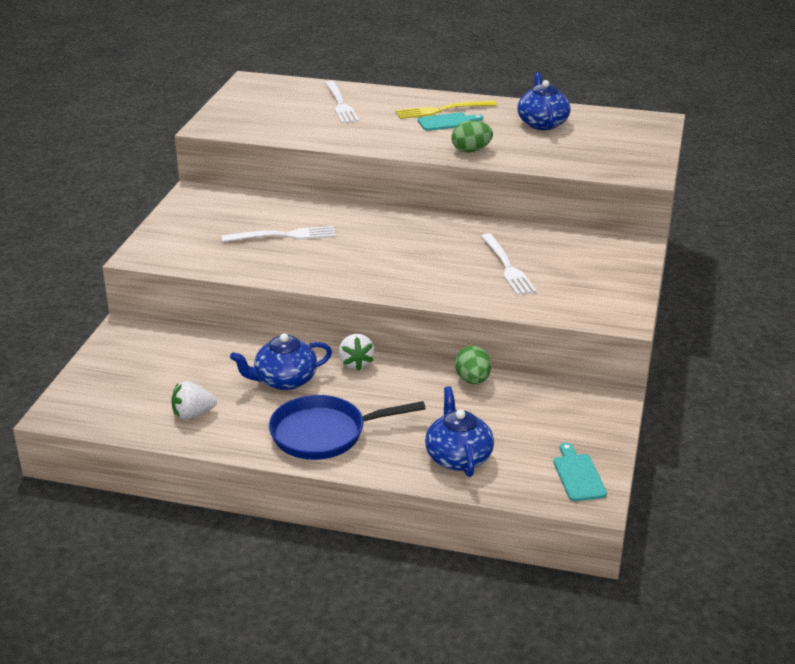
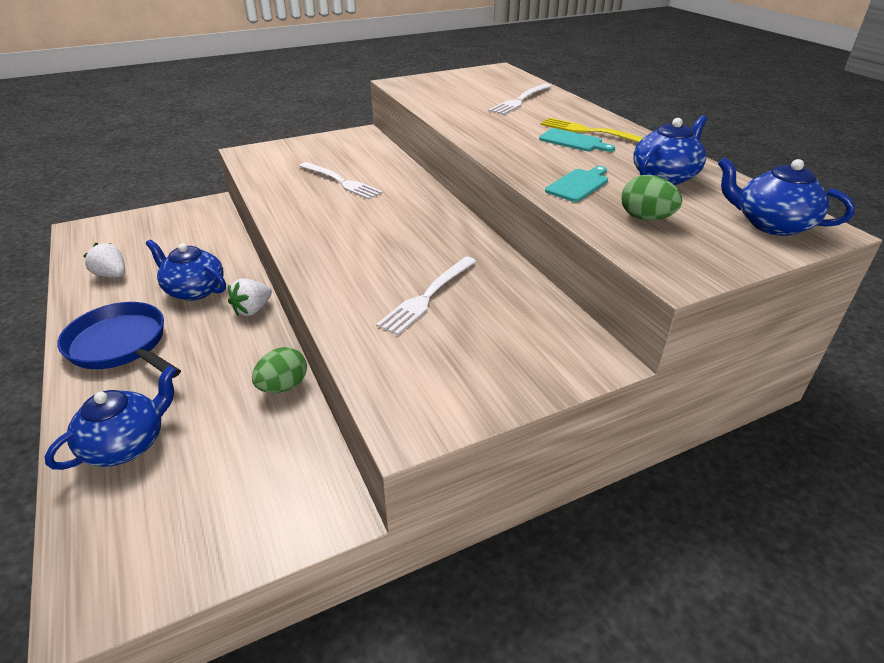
camera: 50 degrees right, 5 degrees up
(471, 150) = (538, 168): green egg -> green egg (645, 218)
(578, 475) = (139, 564): turquoise cutting board -> turquoise cutting board (578, 184)
(635, 128) = (771, 224): none -> blue teapot

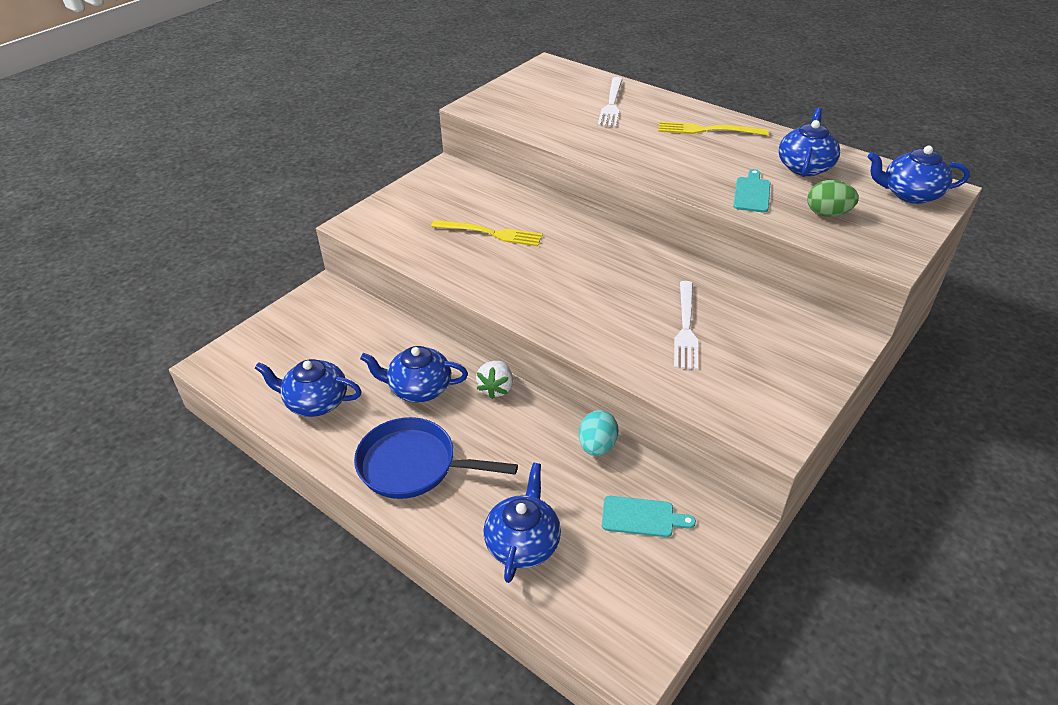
camera: 25 degrees left, 5 degrees up
(112, 275) = (316, 402): white strawberry -> blue teapot
(283, 386) = (597, 446): green egg -> turquoise egg
(341, 182) = (491, 233): white fork -> yellow fork
(573, 141) = (703, 145): turquoise cutting board -> turquoise cutting board (641, 517)

